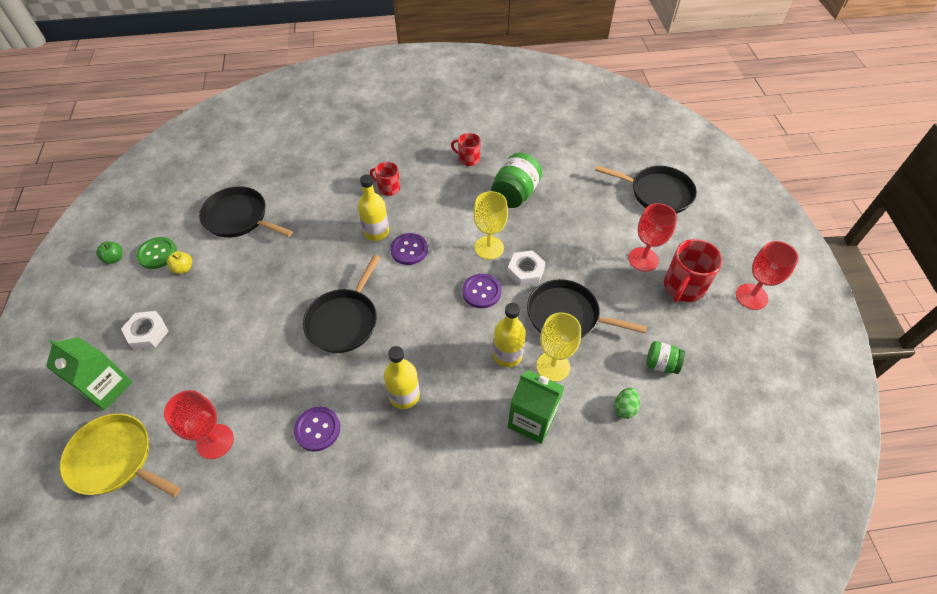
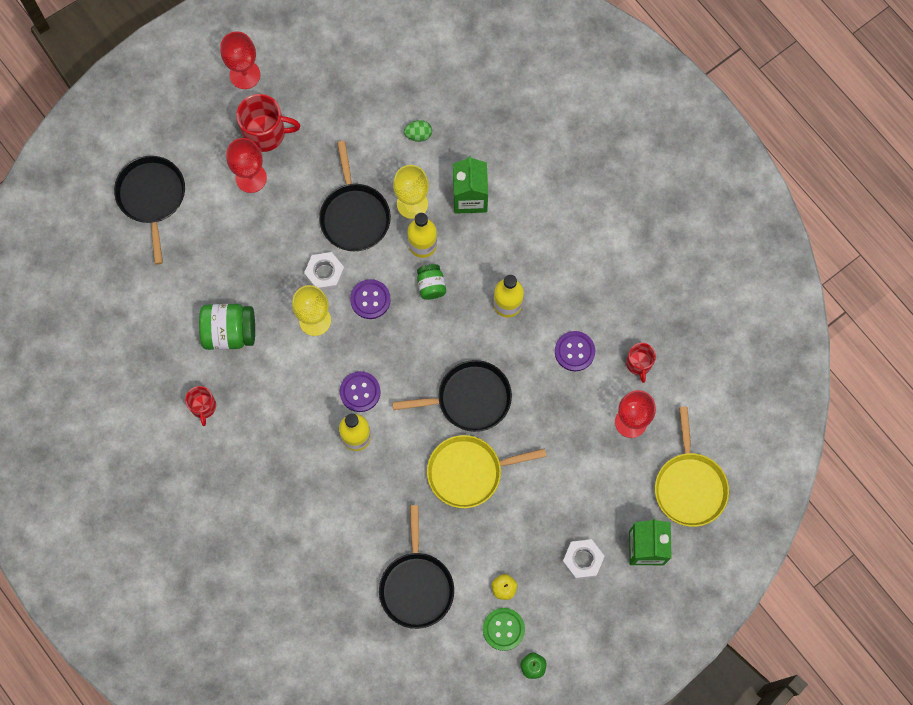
camera: 120 degrees left, 20 degrees up
(287, 290) = (468, 472): none -> yellow pan
(388, 188) = (292, 463): red mug -> red mug (639, 364)
(661, 364) = (361, 123): green jar -> green jar (431, 286)

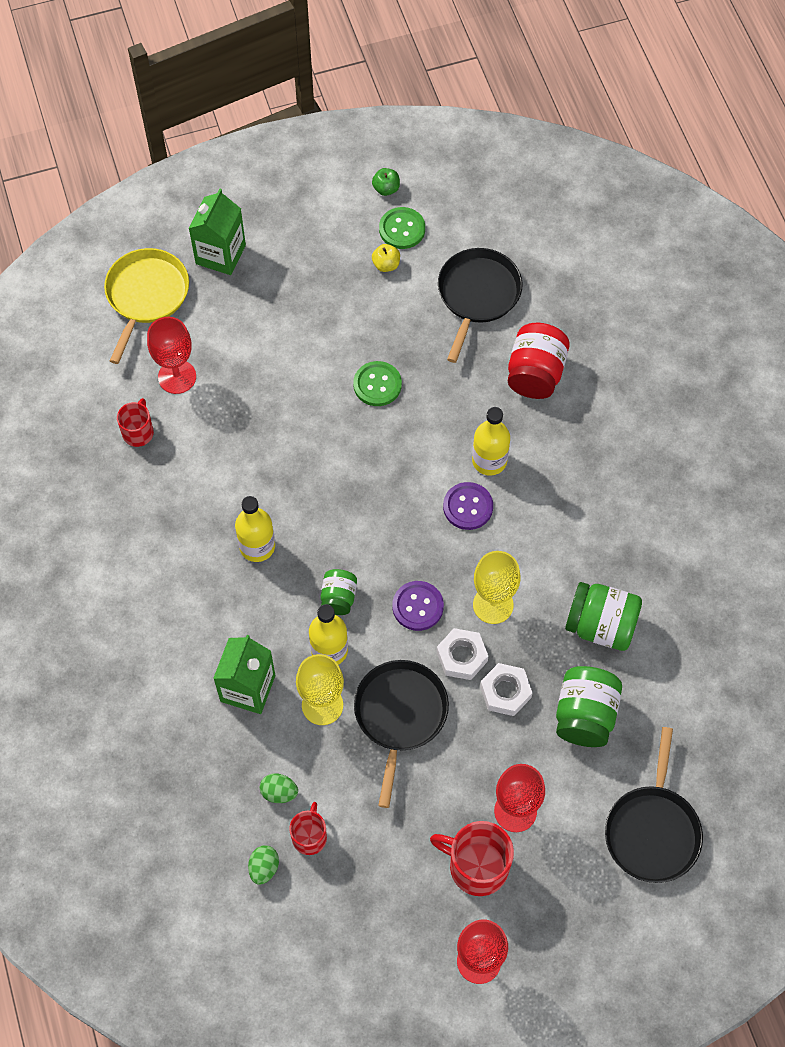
camera: 160 degrees left, 10 degrees down
(203, 407) = (657, 551): red mug -> red mug (309, 837)
(222, 261) = (585, 715): none -> green jar
(344, 528) = (535, 373): none -> red jar
(408, 83) = (264, 868): none -> green egg
(468, 472) = (377, 385): yellow pan -> green button
(469, 398) = (345, 459): black pan -> none
(574, 351) = (204, 469): purple button -> none
(582, 560) = (292, 264): white nut -> white nut (505, 692)

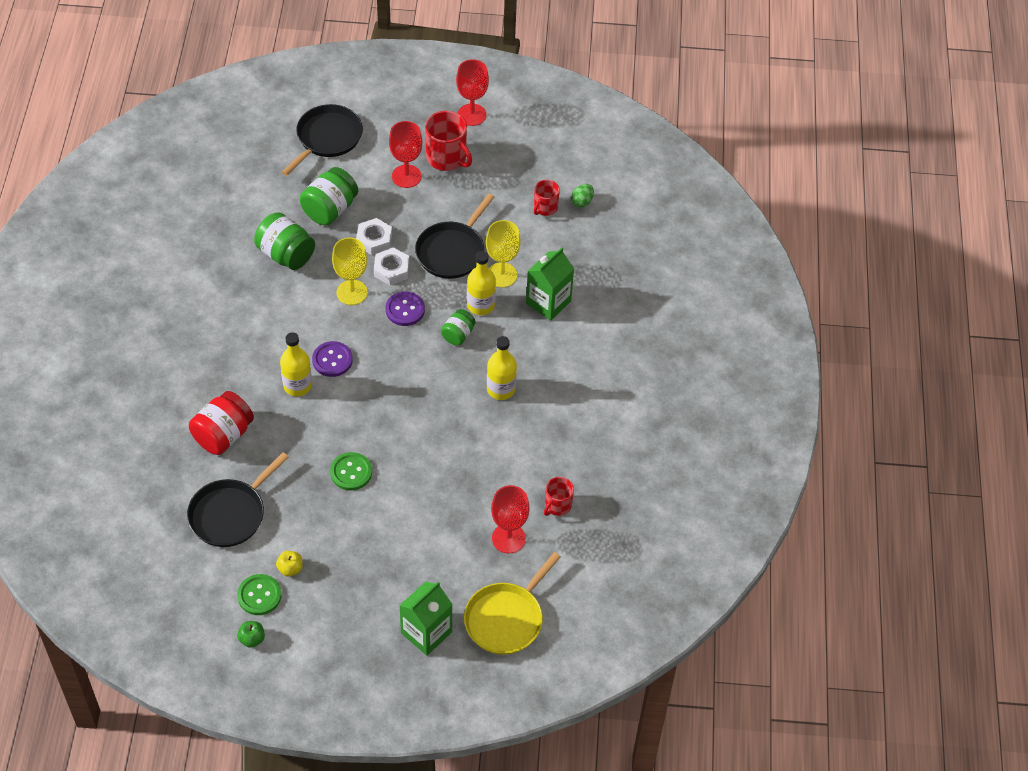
camera: 160 degrees left, 10 degrees down
(279, 792) = (554, 237): green egg -> none

